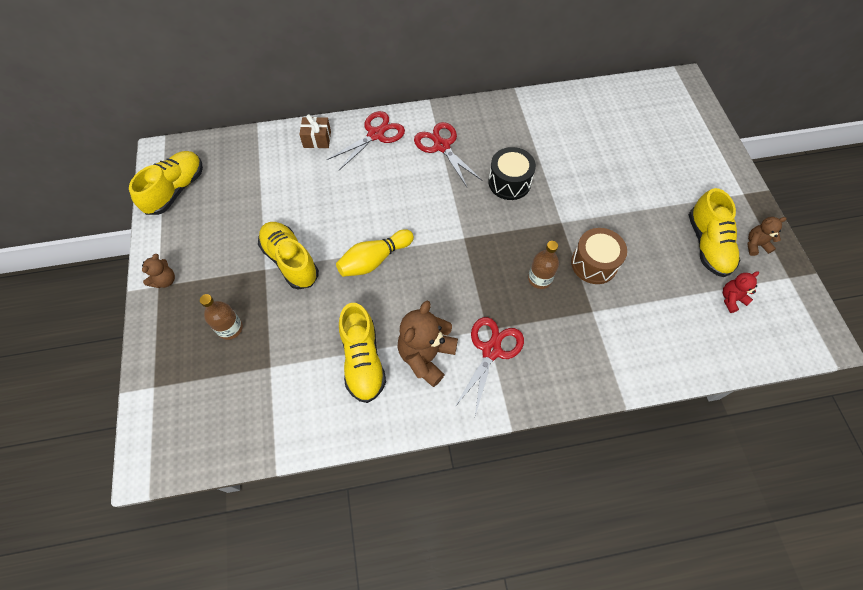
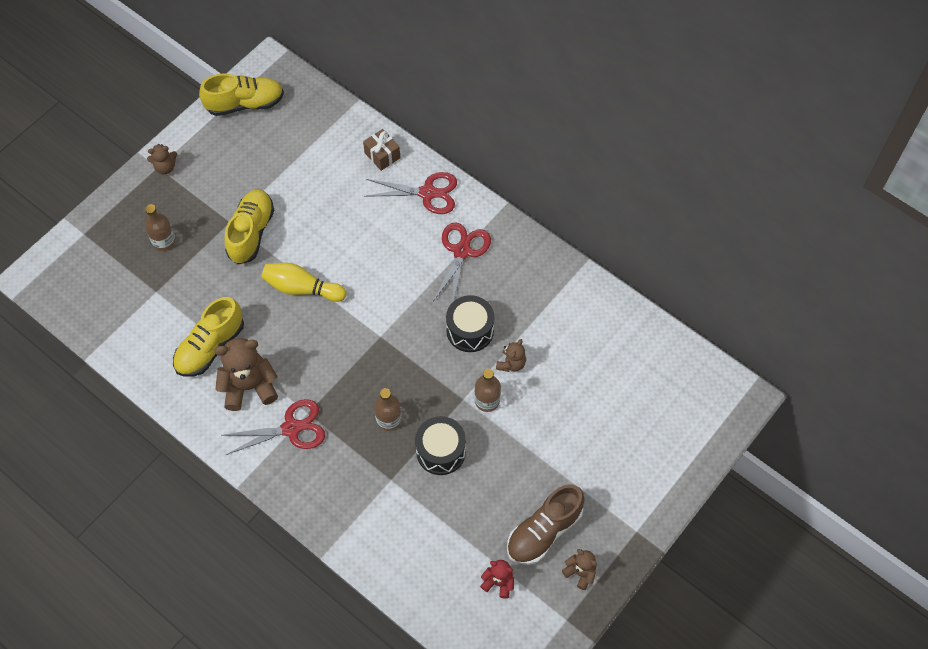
camera: 50 degrees right, 0 degrees up
(557, 177) = (511, 363): none -> brown teddy bear
(575, 209) = (487, 400): none -> brown bottle
(594, 263) = (441, 451): brown drum -> black drum
(707, 244) = (544, 531): yellow shoe -> brown shoe

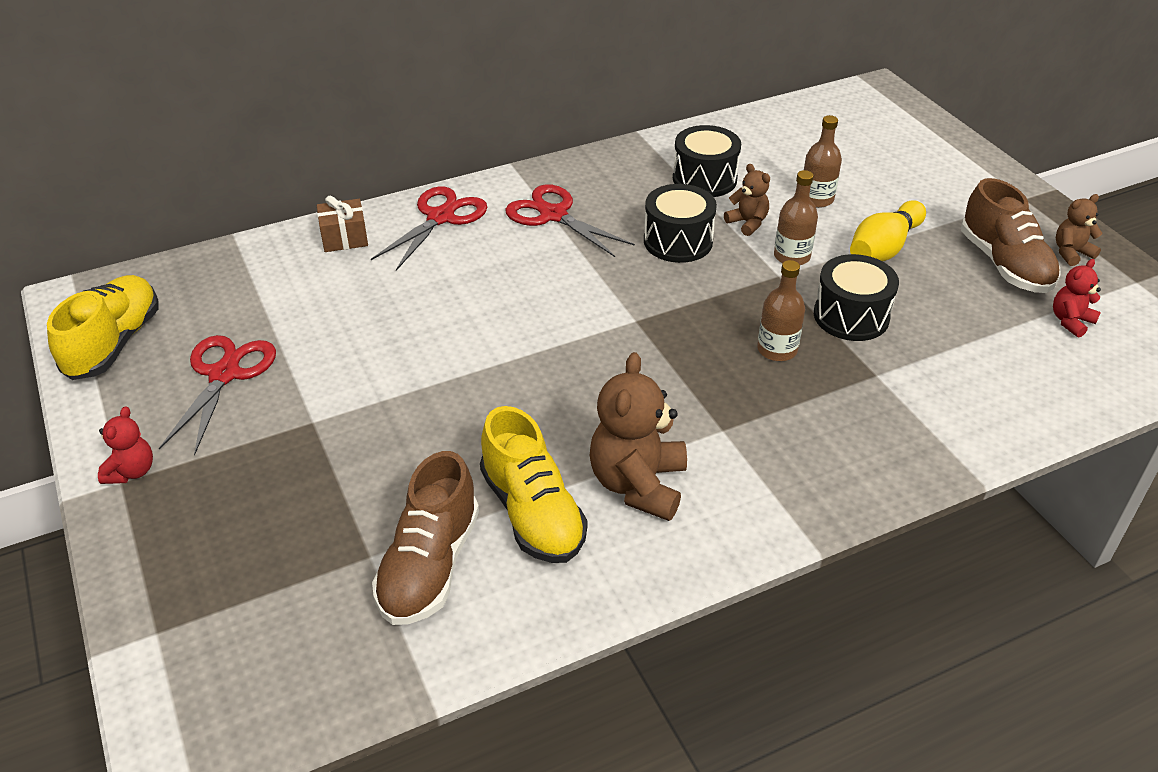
camera: 65 degrees left, 20 degrees down
(160, 318) = (429, 565): none -> brown shoe
(164, 241) = (277, 516): brown bottle -> brown bottle (816, 199)
(165, 167) = (131, 471): brown teddy bear -> red teddy bear
(251, 233) = (355, 402): yellow shoe -> none
(291, 428) = (741, 455): red scissors -> red scissors (224, 374)
(302, 288) = (500, 375): yellow bowling pin -> yellow bowling pin (883, 248)
(550, 321) = (704, 179): none -> black drum

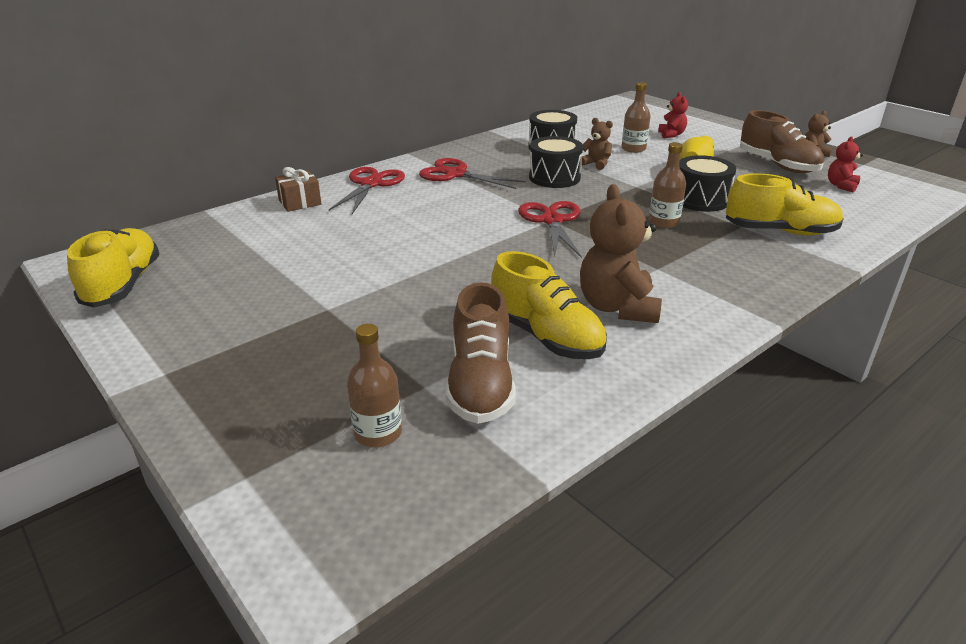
camera: 15 degrees left, 10 degrees down
(131, 471) = (172, 365): red teddy bear -> red teddy bear (671, 135)
(224, 374) = (234, 290): red scissors -> red scissors (552, 221)
(792, 256) = (638, 176): brown bottle -> brown bottle (378, 433)
(923, 394) = (780, 231): none -> yellow shoe

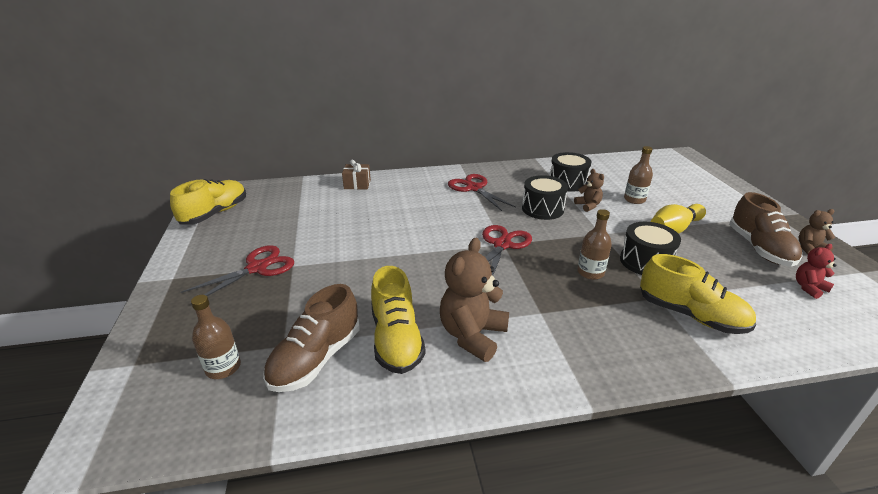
camera: 30 degrees right, 0 degrees up
(371, 184) = (412, 182): red scissors -> red scissors (257, 268)
(671, 135) = (683, 194): red teddy bear -> none

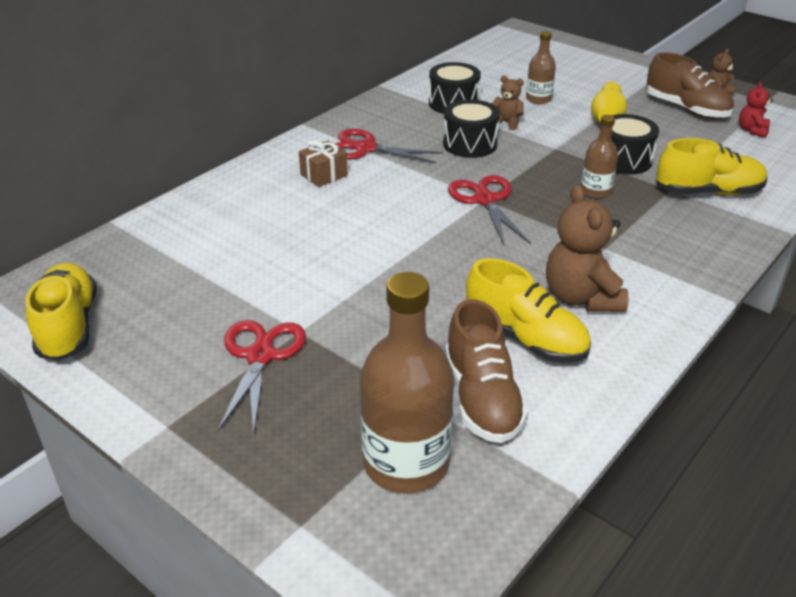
camera: 40 degrees left, 5 degrees up
(223, 367) = (406, 463): brown bottle -> brown bottle, size x1.89
(357, 184) = (212, 201): brown gift -> brown gift (324, 175)

